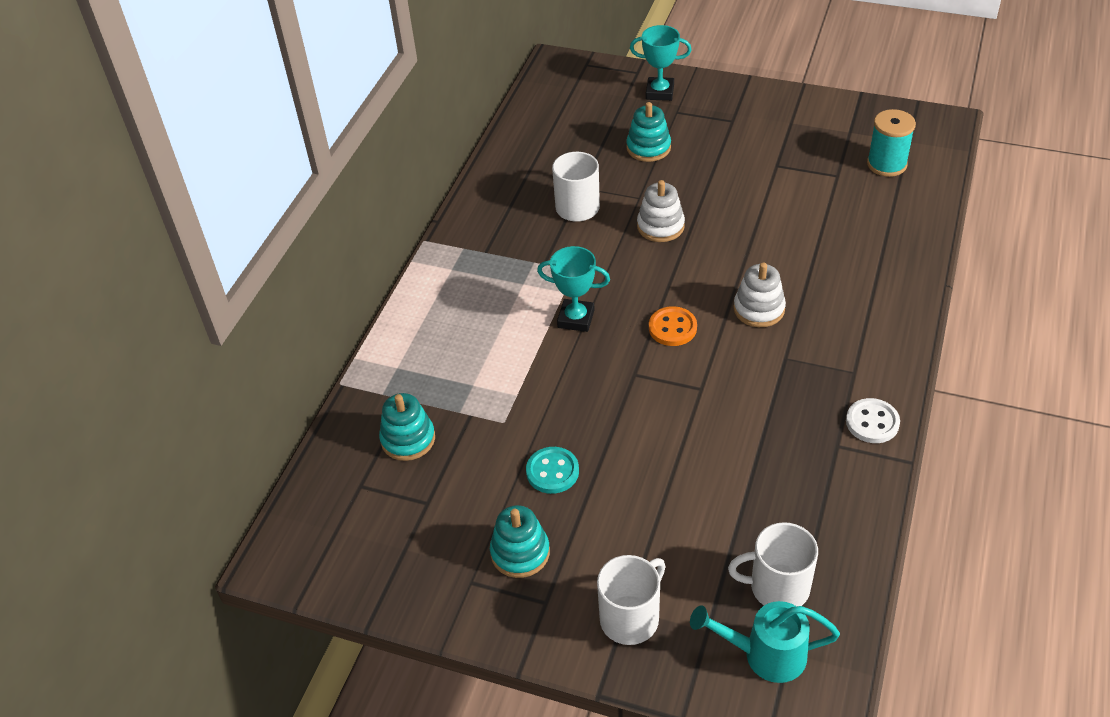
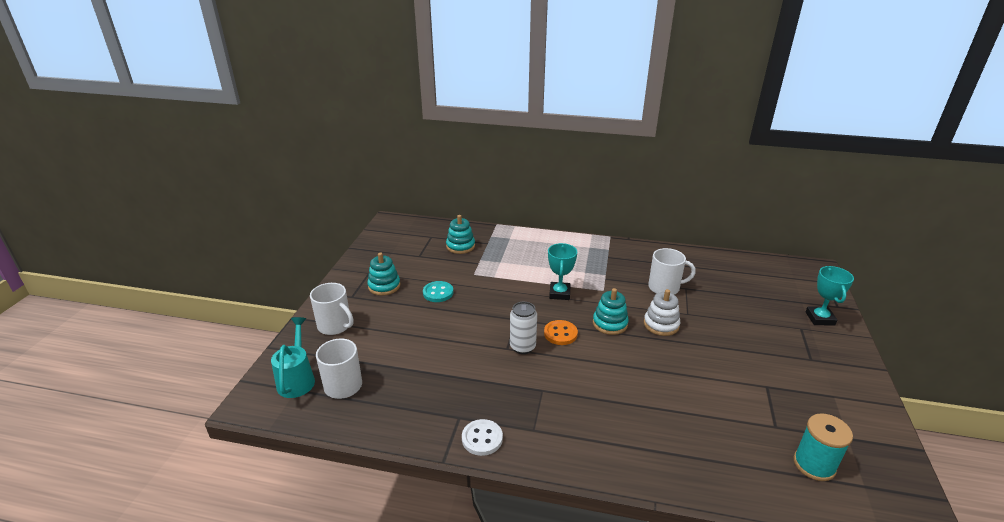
camera: 80 degrees right, 15 degrees down
(648, 148) = (746, 315): turquoise stacking toy -> turquoise stacking toy (610, 323)
(699, 371) = (522, 347): none -> white can
(759, 309) = (589, 376): white stacking toy -> none

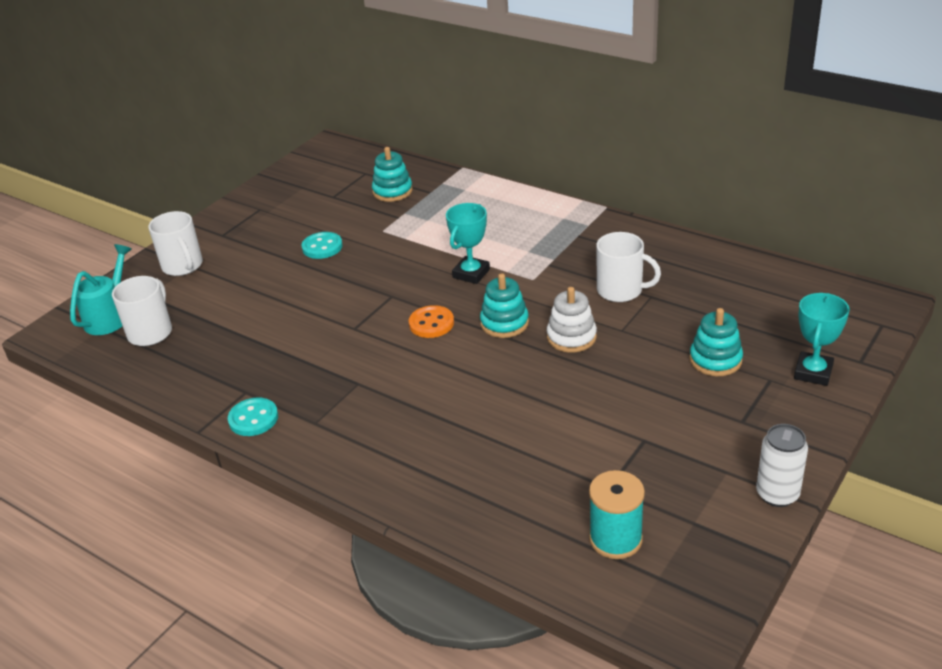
camera: 25 degrees right, 5 degrees up
(384, 286) = (266, 228): turquoise stacking toy -> turquoise stacking toy (715, 360)
(482, 438) = (253, 419): white button -> turquoise button
(522, 347) = (373, 330): white can -> white can (777, 494)

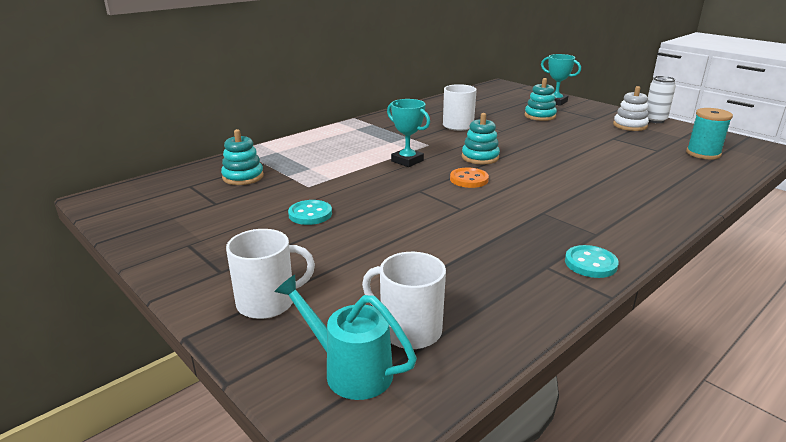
camera: 80 degrees left, 10 degrees down
(571, 337) = (505, 142): white stacking toy -> white stacking toy (630, 126)

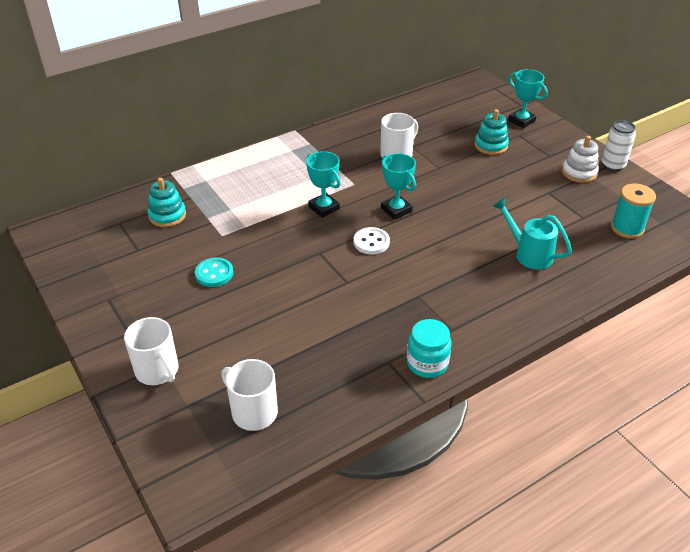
camera: 10 degrees right, 15 degrees up
(267, 302) = (157, 370): white mug -> white mug turned 60 degrees clockwise
(350, 370) = (200, 441): turquoise watering can -> turquoise watering can (529, 253)
(469, 179) = (371, 242): orange button -> white button
(480, 157) = (396, 210): turquoise stacking toy -> turquoise trophy
(590, 263) = (427, 363): turquoise button -> turquoise jar

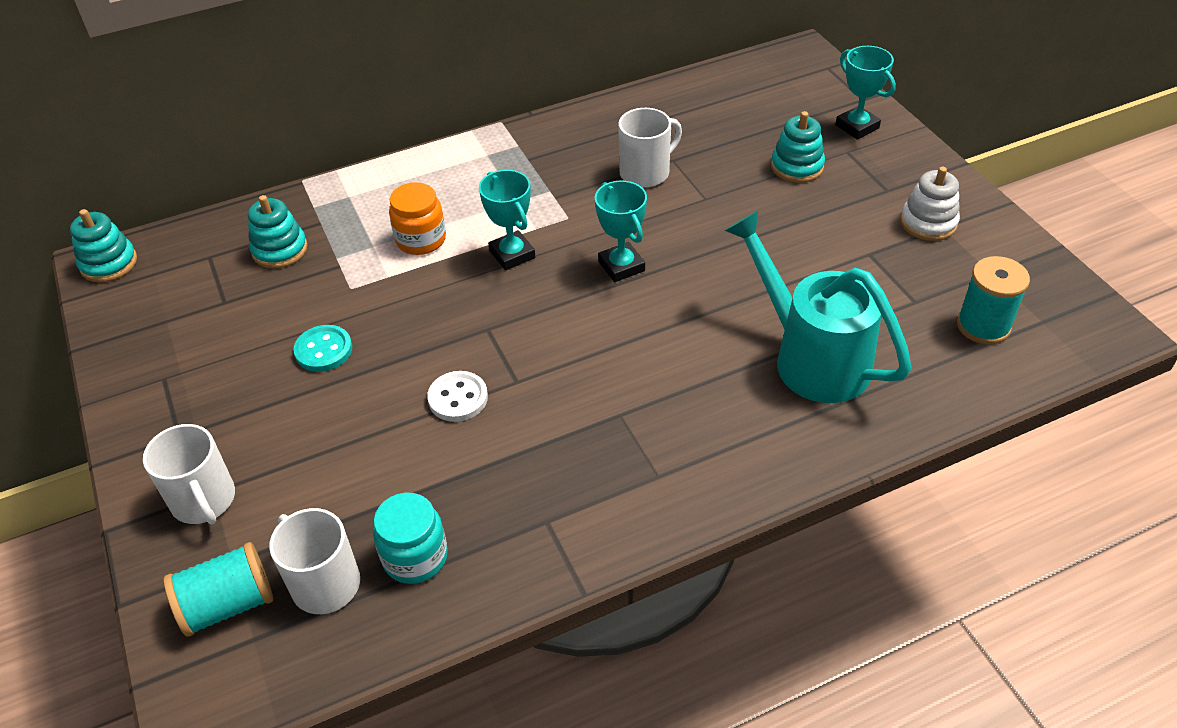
camera: 10 degrees right, 5 degrees up
(50, 232) = (109, 263): none -> turquoise stacking toy
(192, 431) = (228, 604): none -> turquoise spool
(261, 203) = (421, 240): none -> orange jar
(371, 242) = (569, 317): white button -> white button (458, 398)
(427, 363) = (604, 530): turquoise jar -> turquoise jar (415, 557)
(529, 253) = (811, 357): turquoise watering can -> turquoise watering can, size x1.60
(613, 165) = (987, 214): white can -> none

